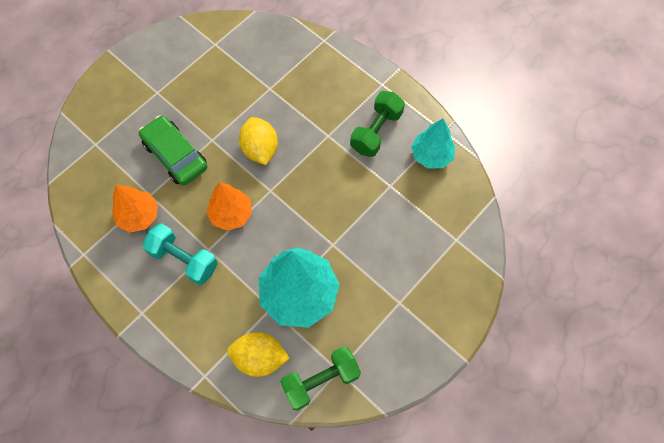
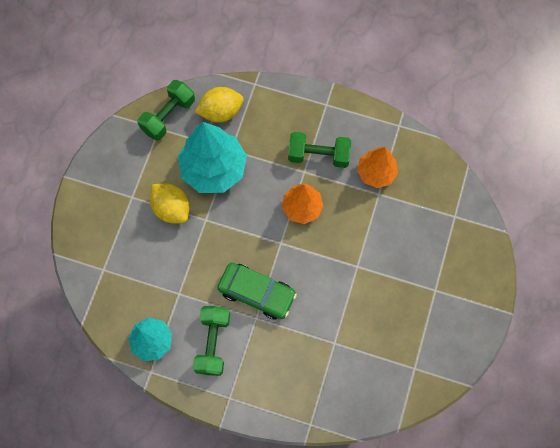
camera: 155 degrees right, 5 degrees up
(175, 155) = (379, 237): green car -> green car (257, 293)
(184, 259) = (318, 155): turquoise dumbbell -> green dumbbell
(260, 149) = (309, 276): yellow lemon -> yellow lemon (172, 208)

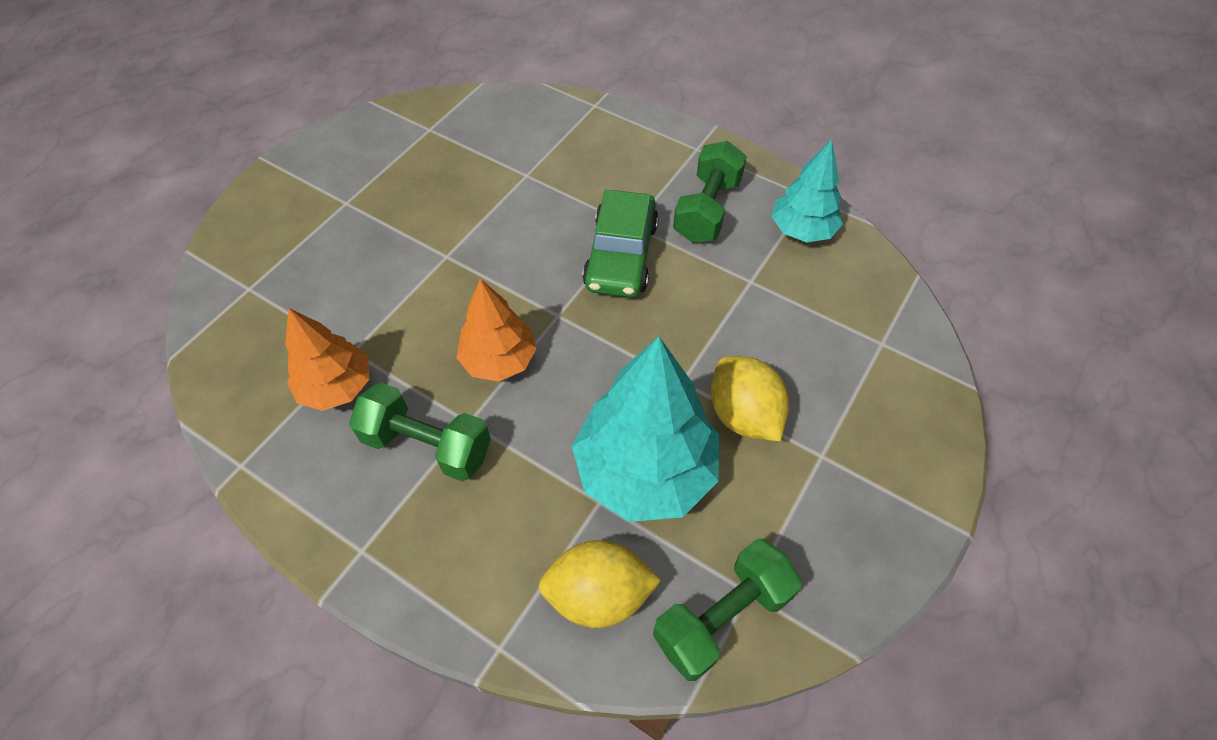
camera: 165 degrees left, 15 degrees down
(257, 293) = (621, 255): green car -> green car turned 120 degrees counterclockwise

